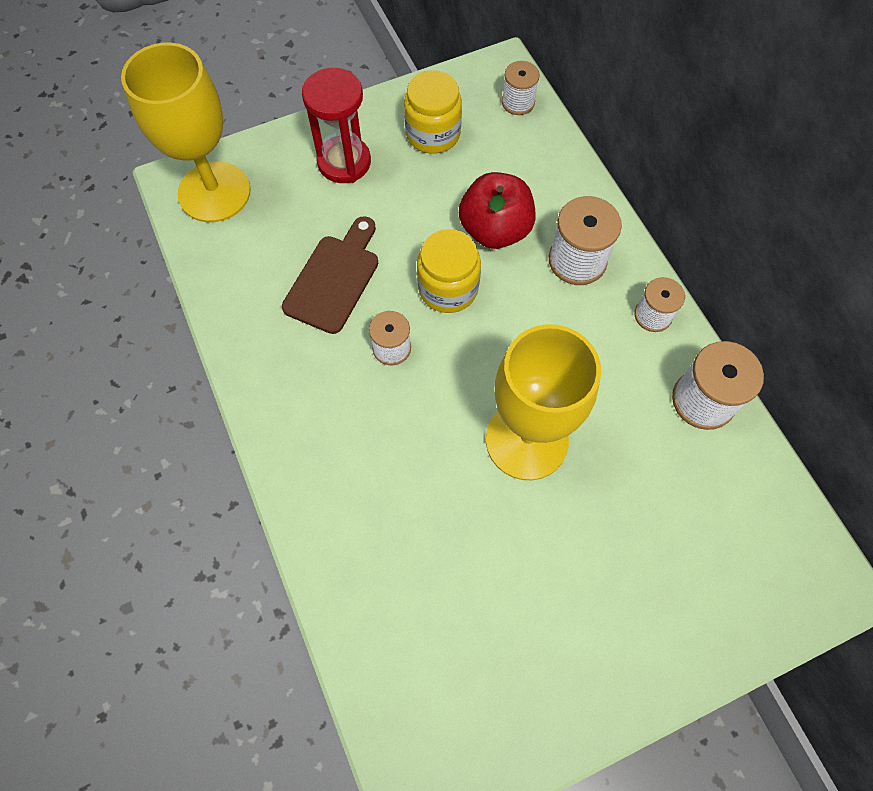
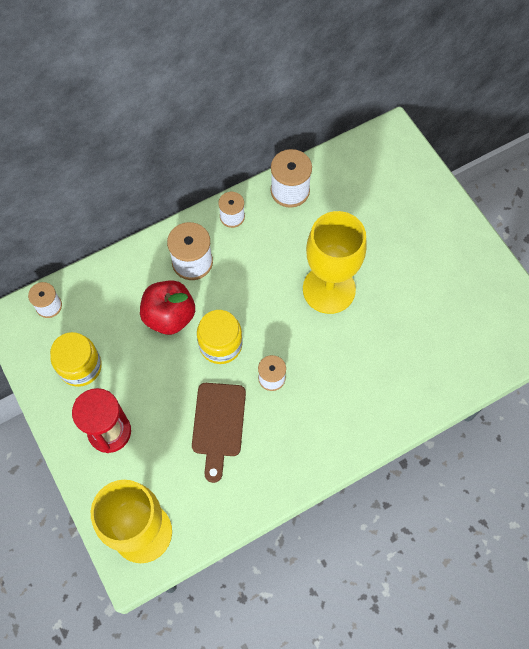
camera: 95 degrees left, 0 degrees up
(334, 279) = (218, 424): brown cutting board -> brown cutting board turned 105 degrees counterclockwise

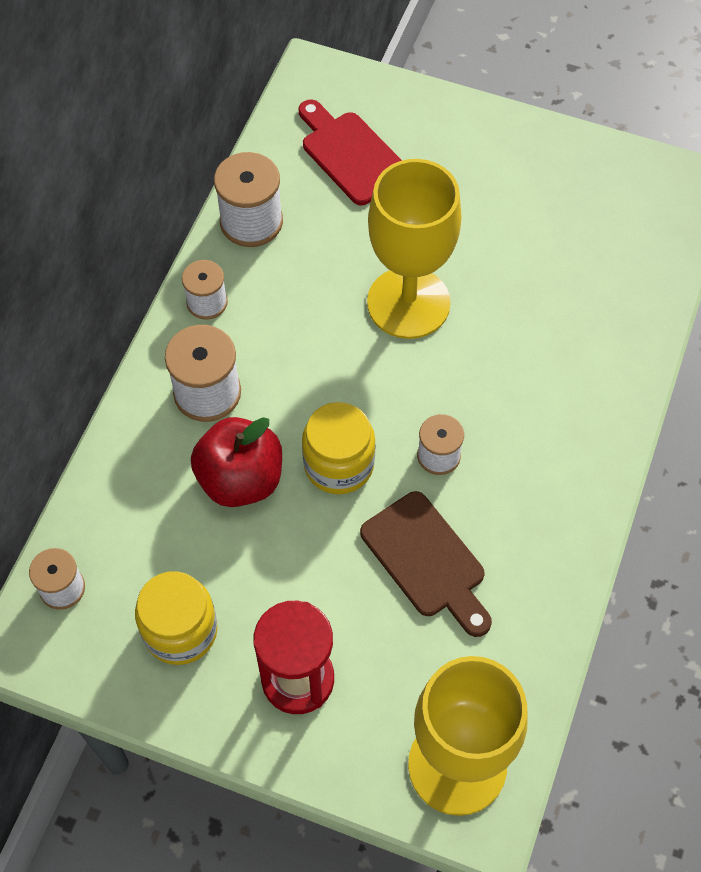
camera: 40 degrees left, 5 degrees down
(371, 190) = (350, 154): none -> red cutting board

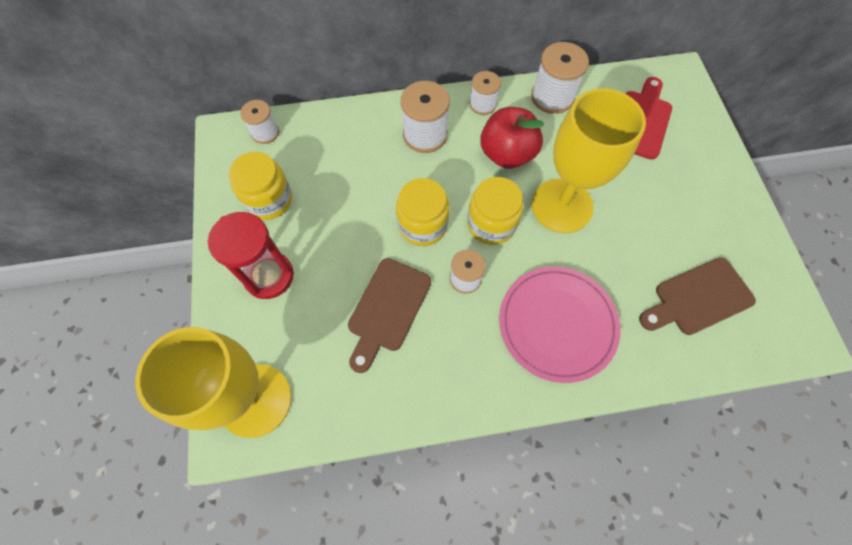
camera: 60 degrees right, 5 degrees up
(240, 479) = (380, 180): red apple -> red apple (507, 154)
(385, 389) = (491, 224): none -> yellow jar
(548, 394) = (557, 324): none -> pink plate
(597, 245) = (698, 298): none -> brown cutting board

